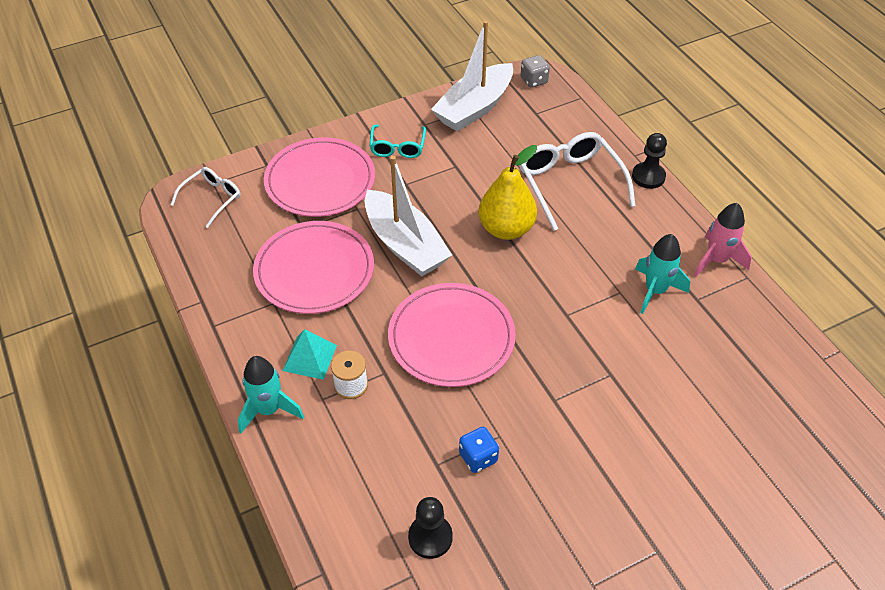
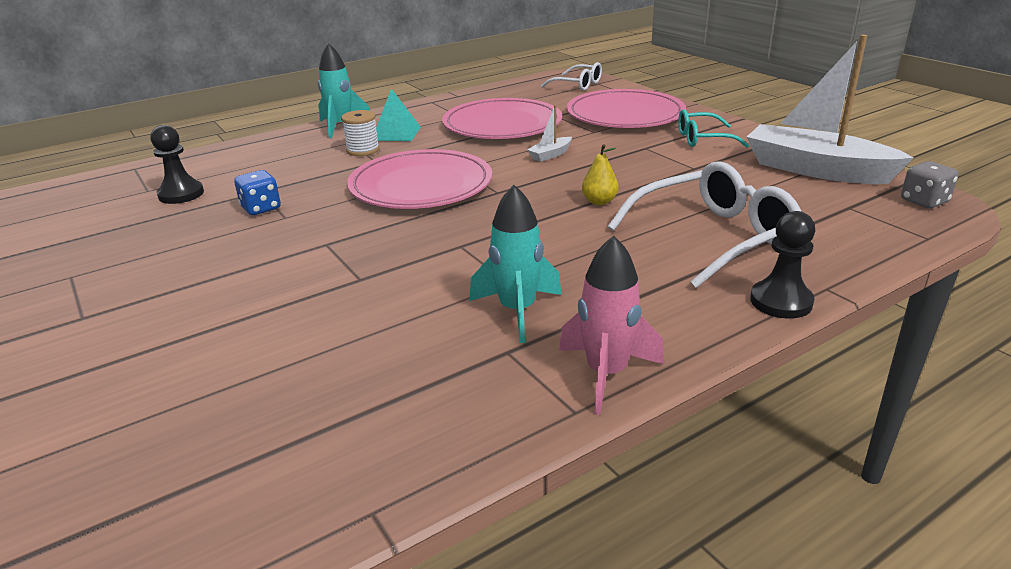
camera: 85 degrees right, 20 degrees down
(405, 245) = (550, 155): white boat -> white boat, size x0.40
(506, 229) = (599, 202): yellow pear -> yellow pear, size x0.47

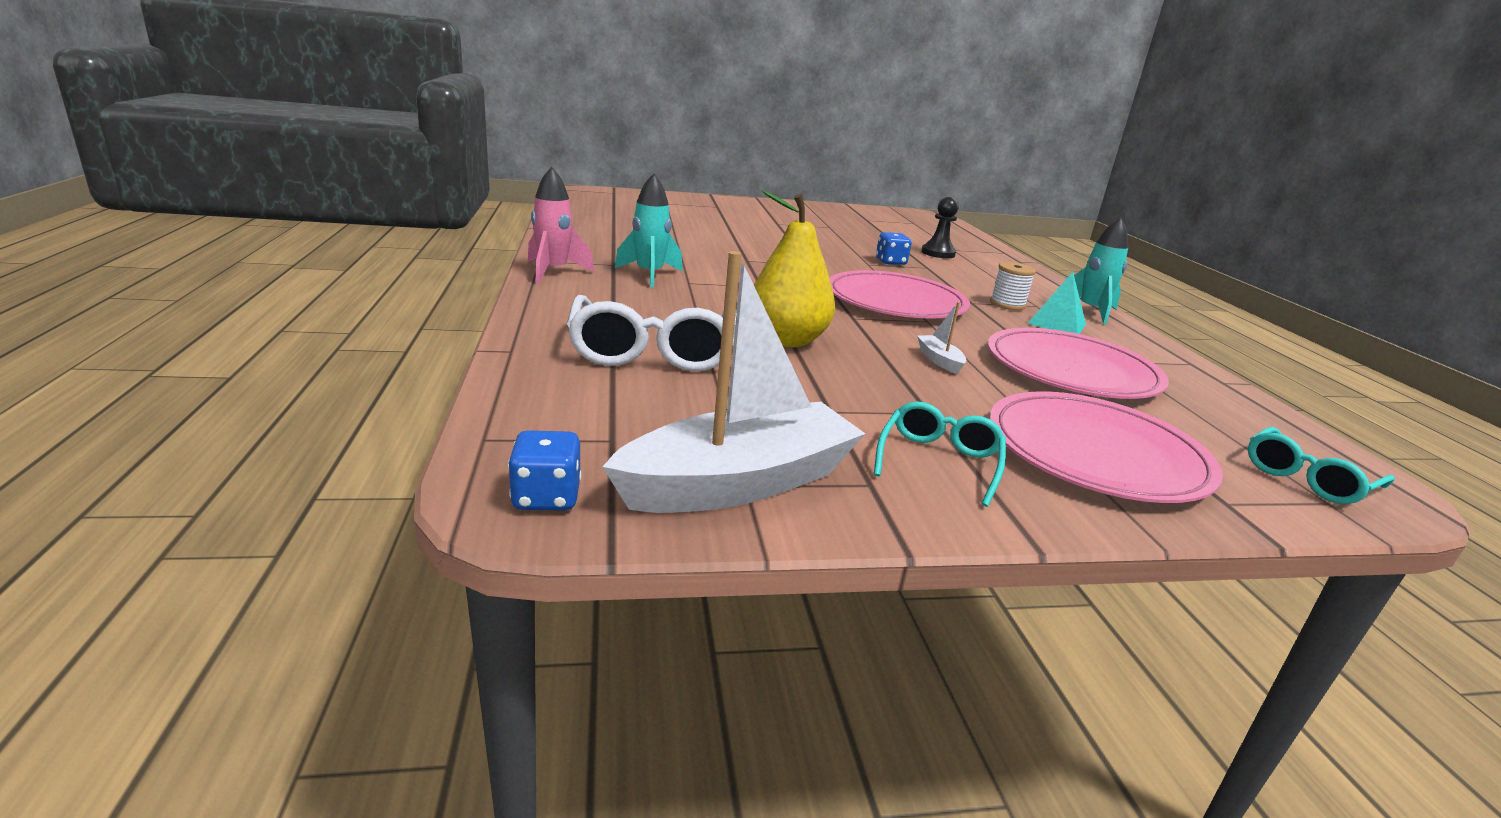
camera: 110 degrees right, 5 degrees down
(578, 85) = (1307, 479): white glasses -> turquoise glasses
(599, 202) = (787, 340): yellow pear -> yellow pear, size x2.11
(781, 301) = (527, 330): black pawn -> none
(924, 201) = (546, 497): grey dice -> blue dice

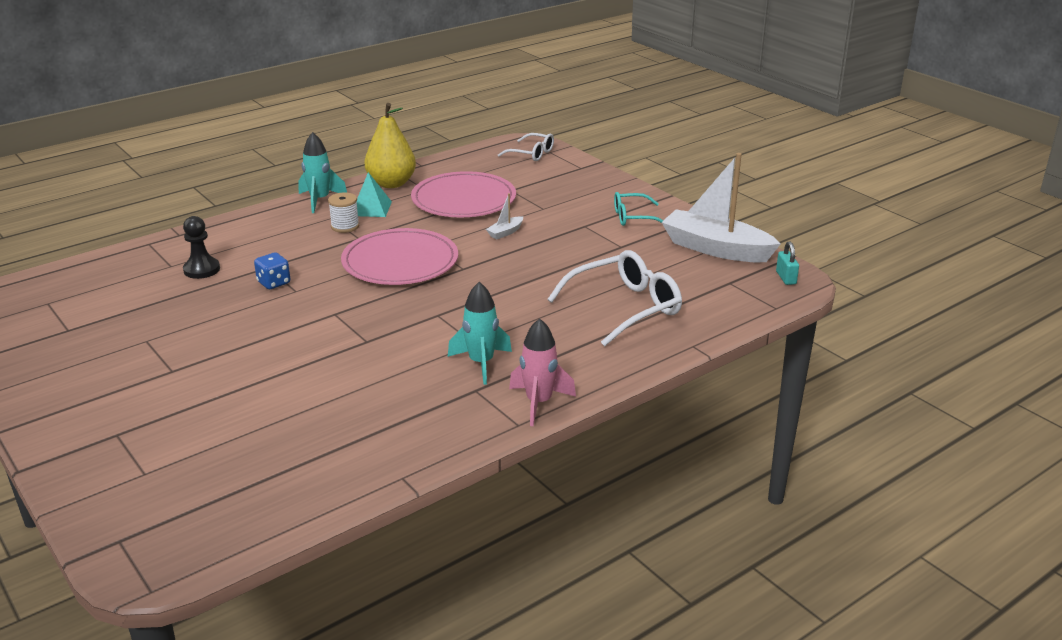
camera: 115 degrees left, 5 degrees up
(546, 497) = (786, 278): blue dice -> turquoise padlock
(787, 340) = (543, 277): yellow pear -> yellow pear (391, 183)
(1096, 453) = (571, 190): pink plate -> none
(1307, 479) = (531, 154): turquoise glasses -> white glasses

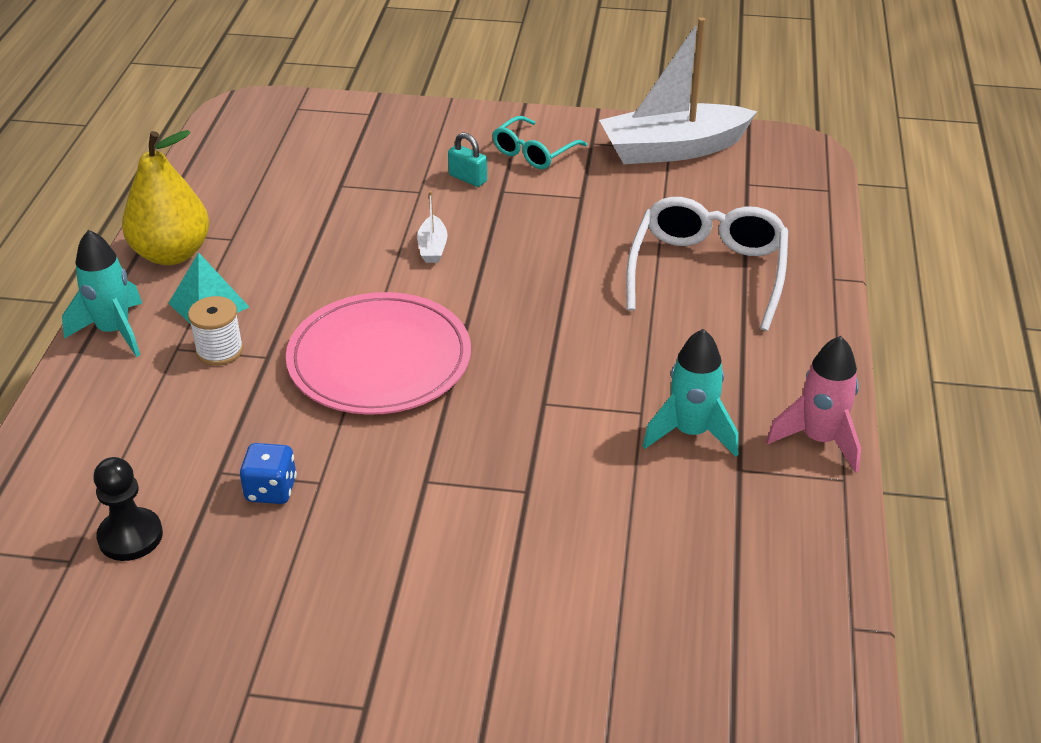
camera: 45 degrees left, 10 degrees up
(463, 200) = (307, 228): pink plate -> none
(531, 154) = (280, 121): white glasses -> none
(786, 278) = (783, 150): turquoise padlock -> turquoise padlock (468, 178)

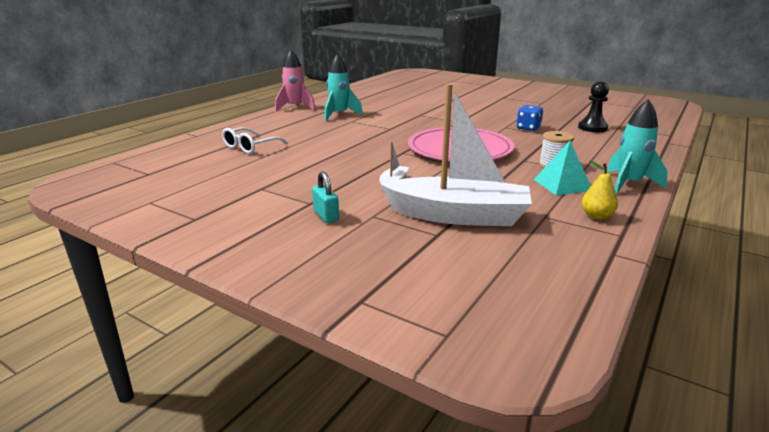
camera: 155 degrees left, 15 degrees down
(172, 254) = (596, 216): yellow pear -> yellow pear, size x0.47
(533, 152) = (250, 222): turquoise glasses -> none
(672, 149) = (149, 201): white boat -> white boat (458, 216)
(707, 272) = (250, 147): white glasses -> white glasses, size x0.58

